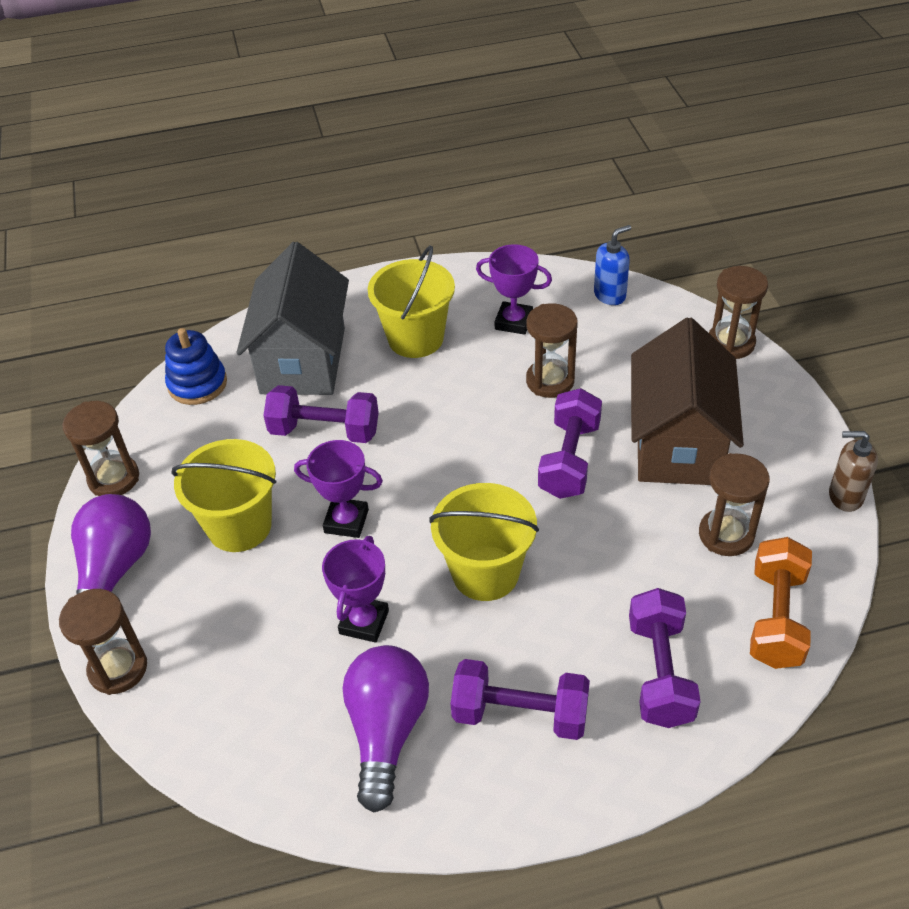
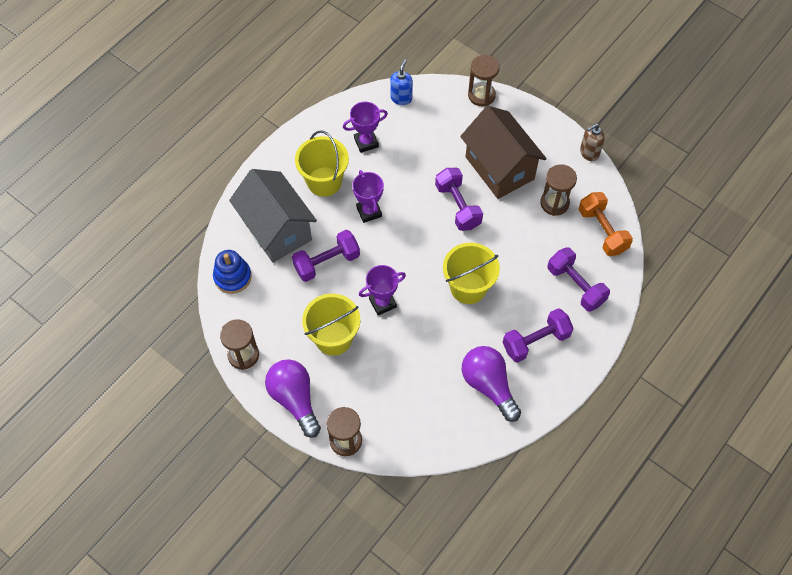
camera: 40 degrees left, 15 degrees up
(364, 622) = (436, 345): purple trophy -> purple trophy (369, 211)
(550, 381) = (413, 167): brown hourglass -> none

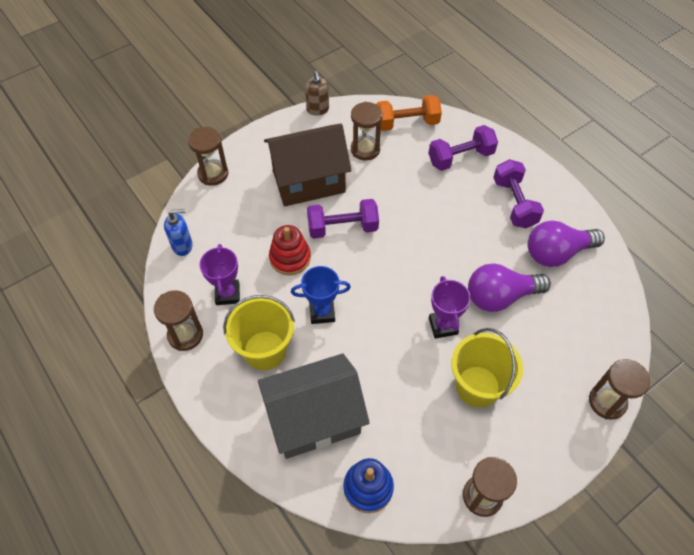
camera: 75 degrees left, 5 degrees down
(295, 399) = (550, 446): purple light bulb -> purple light bulb (500, 297)
(322, 126) = (185, 335): none -> brown hourglass
(327, 262) = (376, 372): purple dumbbell -> none
(369, 211) = (322, 312): purple trophy -> blue trophy
(401, 98) = (182, 246): blue soap dispenser -> blue soap dispenser turned 135 degrees clockwise
(414, 175) = (290, 258): none -> red stacking toy
(468, 287) = (442, 243): yellow bucket -> none

